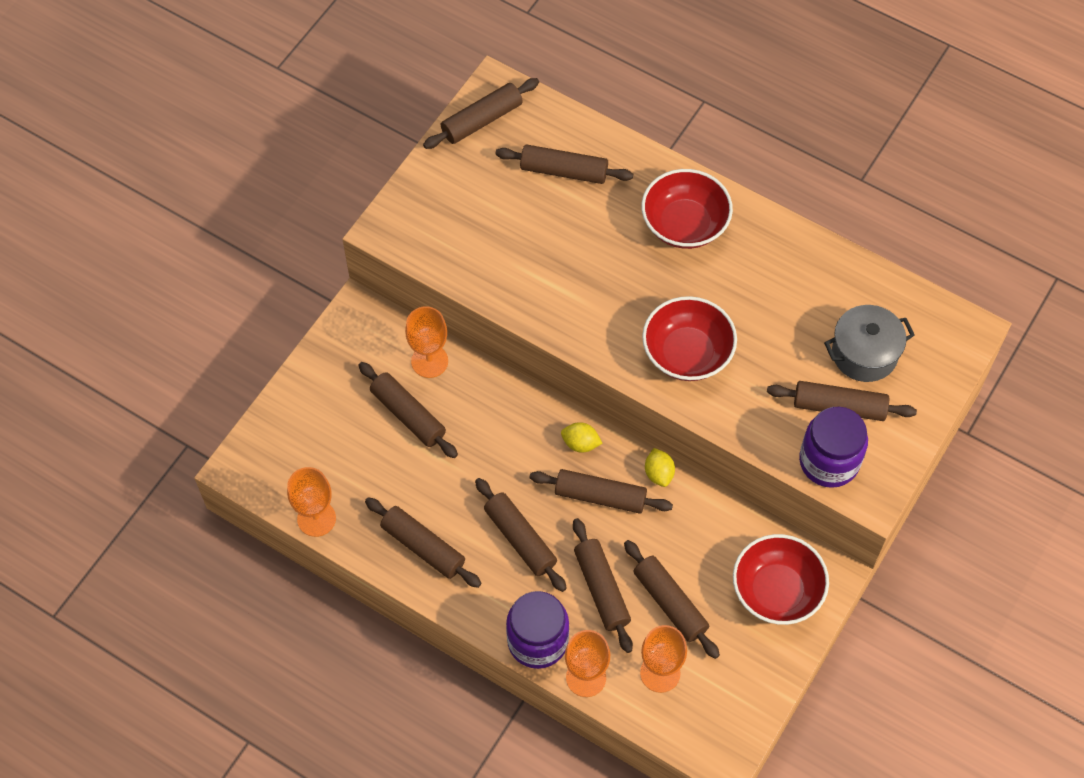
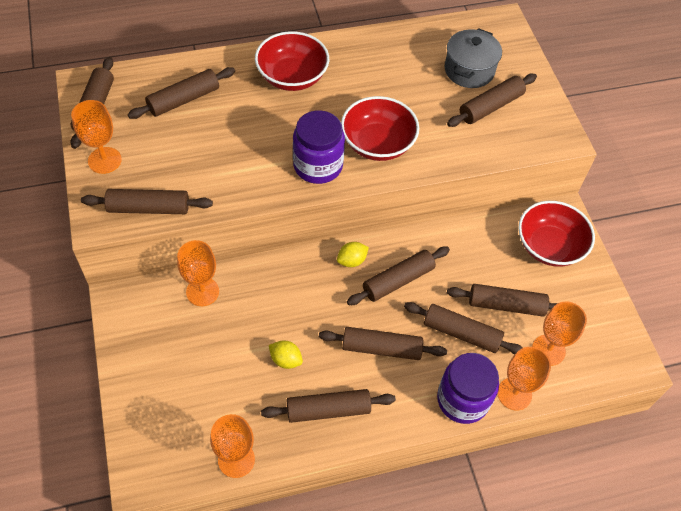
camera: 50 degrees left, 5 degrees down
(408, 415) = (225, 336): brown rolling pin -> brown rolling pin (148, 208)
(441, 178) = (104, 160): none -> orange goblet
(659, 473) = (414, 239): yellow lemon -> yellow lemon (285, 360)
(829, 461) = (521, 138): purple jar -> purple jar (318, 165)

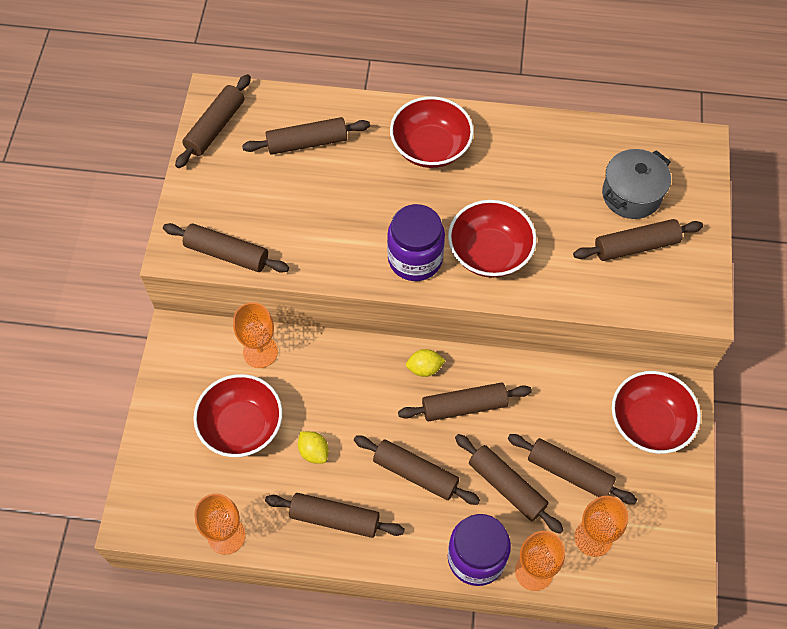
camera: 25 degrees right, 5 degrees up
(104, 160) = (204, 188): orange goblet -> none
(211, 359) = (242, 426): none -> red bowl

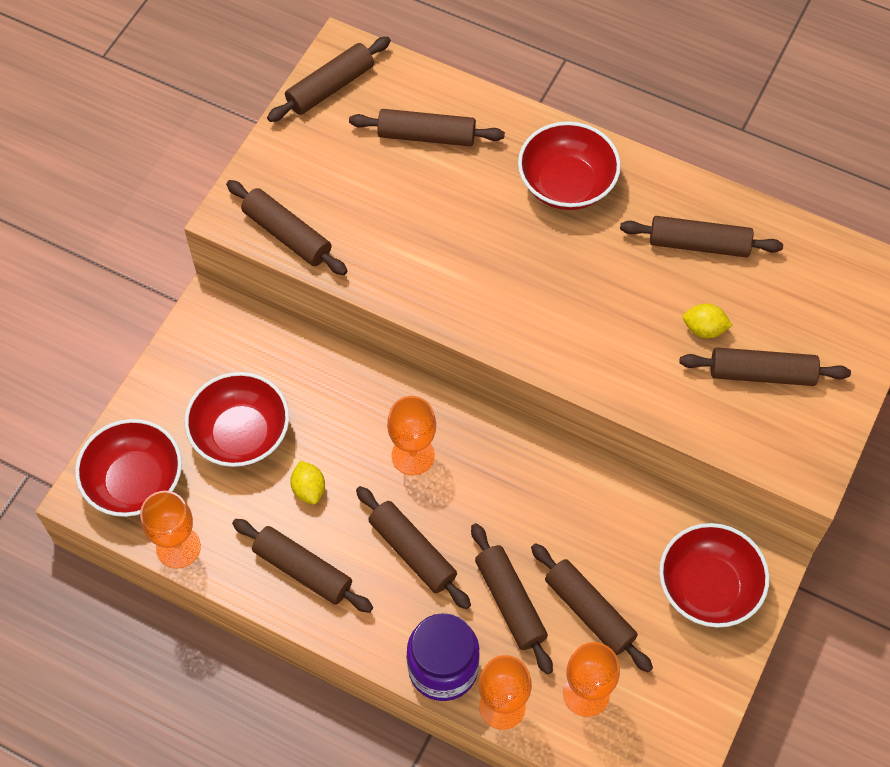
camera: 20 degrees right, 0 degrees up
(260, 352) = (293, 359): orange goblet -> orange goblet (413, 455)
(415, 259) = (495, 306): purple jar -> none
(424, 368) = (471, 438): yellow lemon -> yellow lemon (704, 329)
(464, 406) = (498, 496): brown rolling pin -> brown rolling pin (699, 244)
(489, 253) = (584, 327): red bowl -> red bowl (135, 482)
(631, 195) = (782, 312): grey pot -> none

